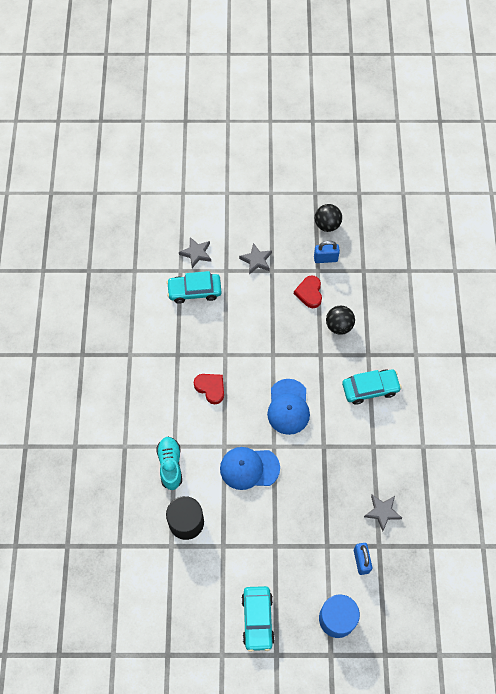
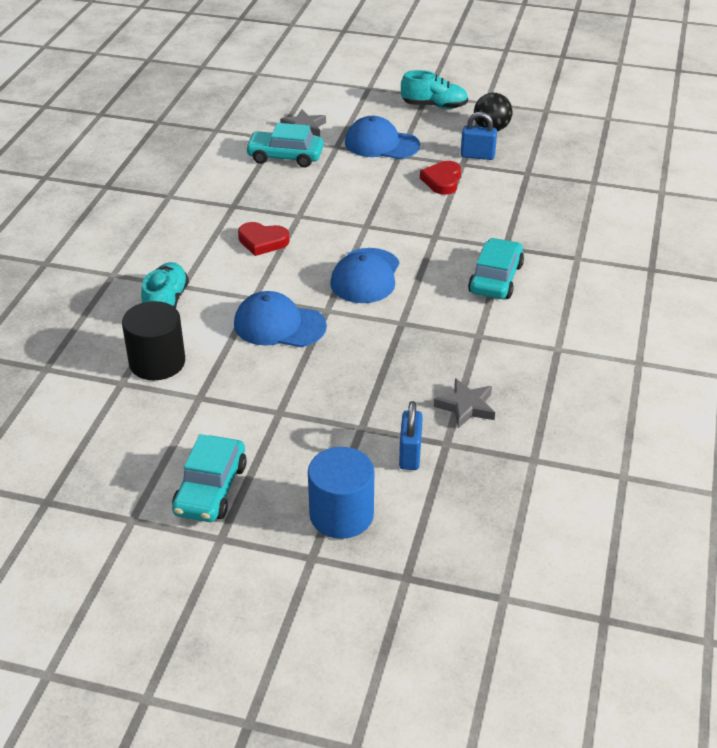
camera: 15 degrees right, 25 degrees down
(210, 388) = (262, 241): red heart -> red heart turned 135 degrees clockwise
(256, 260) = (381, 144): grey star -> blue cap
(280, 205) = (434, 106): none -> turquoise shoe
(339, 326) = (472, 215): black ball -> none
(370, 389) = (495, 279): turquoise car -> turquoise car turned 75 degrees counterclockwise

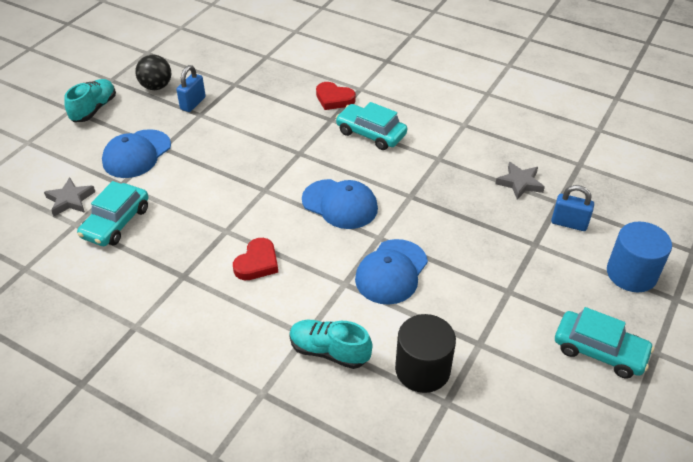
camera: 75 degrees left, 5 degrees up
(442, 181) = (219, 131): red heart -> red heart (334, 99)

